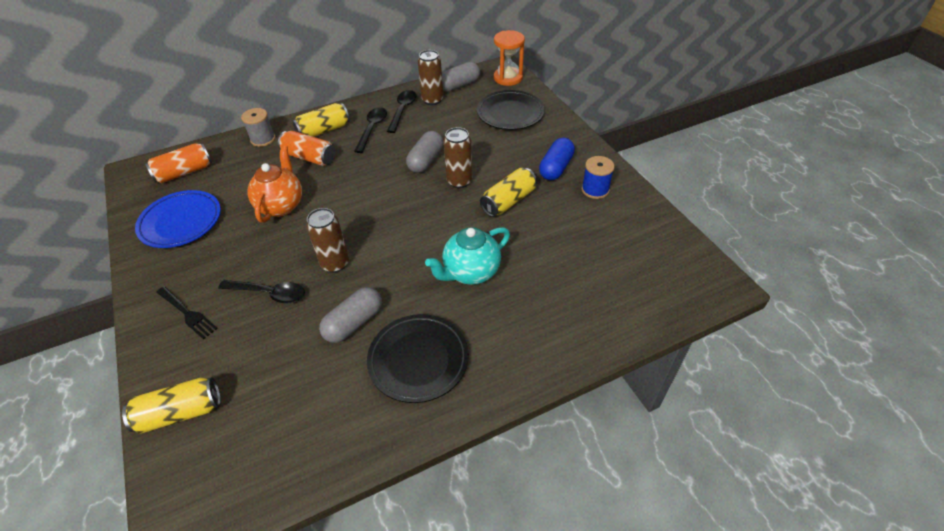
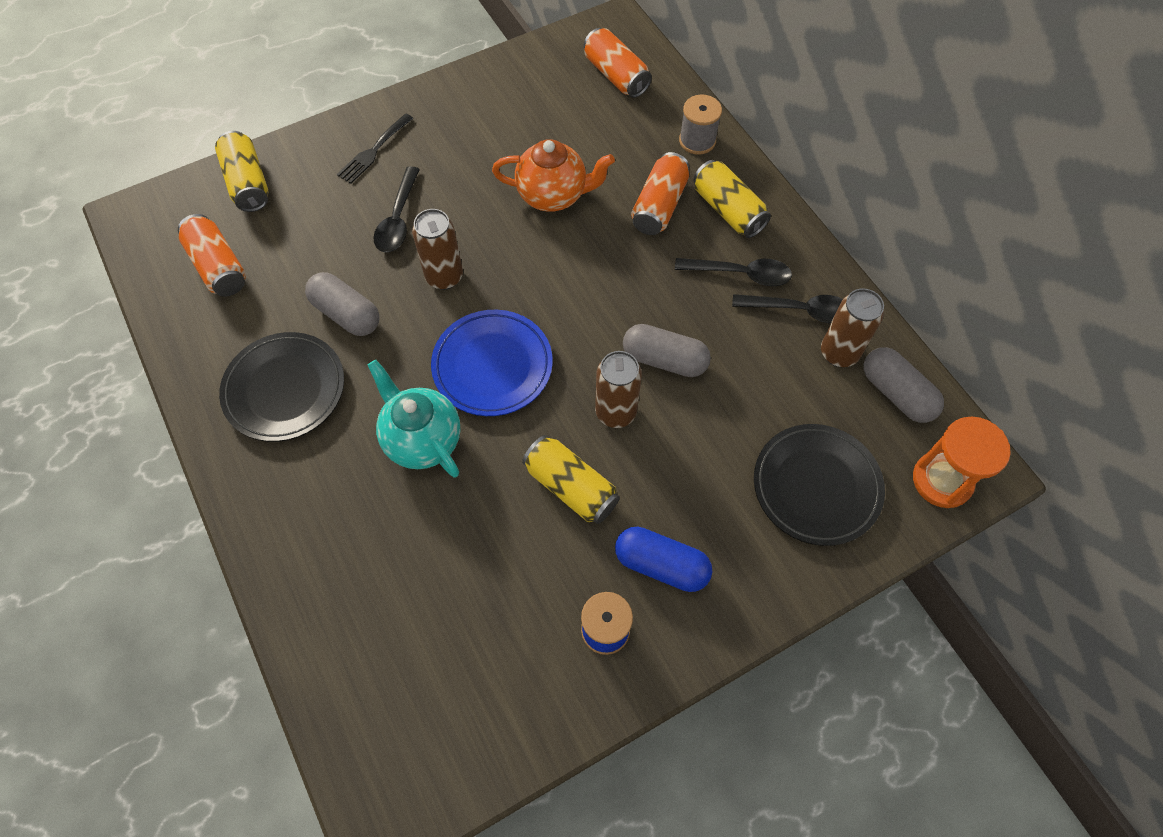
camera: 85 degrees right, 15 degrees up
(181, 222) = (520, 101): blue plate -> blue plate (492, 366)
(275, 427) = (218, 266): none -> orange can

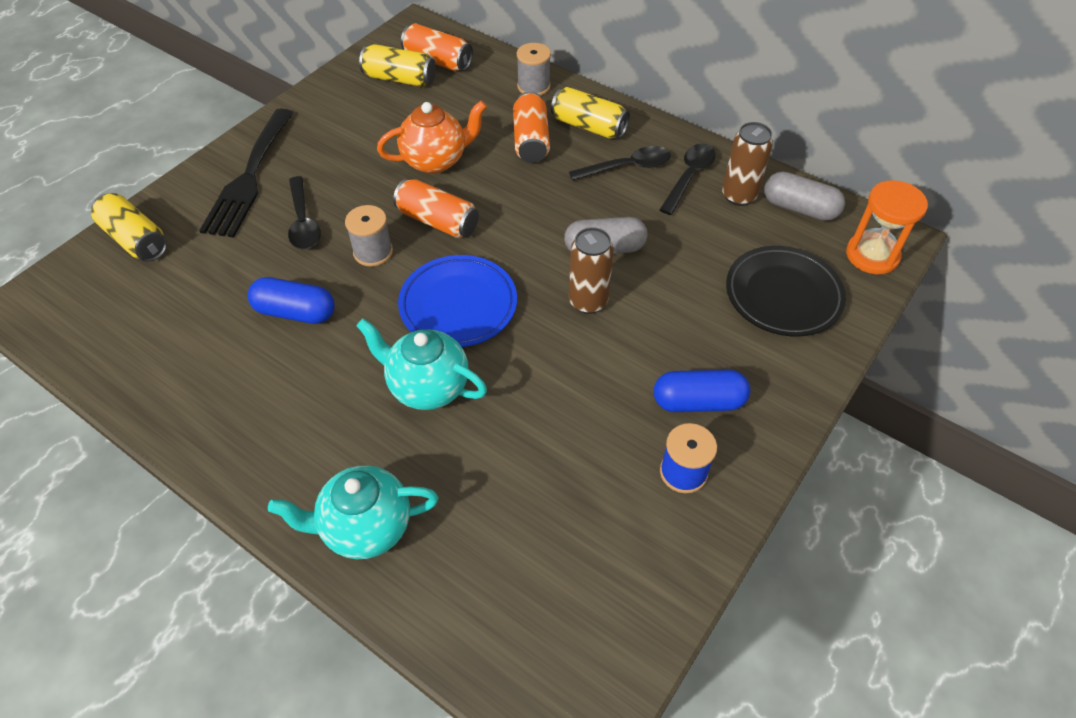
camera: 25 degrees left, 10 degrees down
(218, 266) = (141, 317): orange can -> orange can (437, 221)
(285, 390) = (268, 395): black plate -> none
(303, 553) = (365, 527): none -> turquoise teapot
(346, 314) = (295, 312): grey capsule -> blue capsule
(373, 151) = (249, 177): black fork -> black fork, size x1.85
(444, 277) = (373, 252): brown can -> grey spool
(571, 487) = (585, 373): yellow can -> yellow can (400, 79)
(799, 310) = (689, 177): black spoon -> black spoon turned 45 degrees counterclockwise

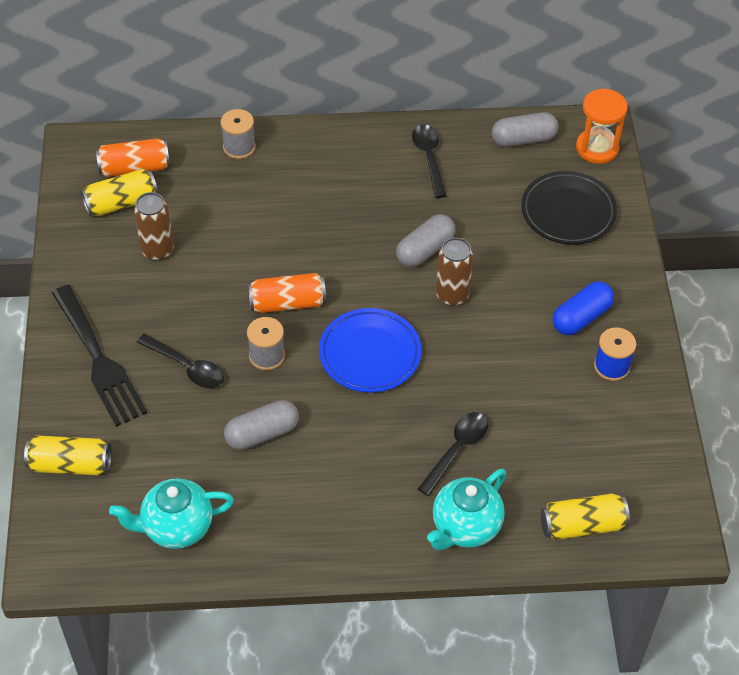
camera: 40 degrees left, 0 degrees up
(295, 312) = (262, 433): blue capsule -> grey capsule
(427, 387) = (409, 420): turquoise teapot -> turquoise teapot (176, 527)
(436, 161) = (232, 256): orange teapot -> none
(531, 140) = (286, 196): orange can -> none
(589, 126) = (317, 158): yellow can -> yellow can (582, 525)
(627, 167) = (378, 176): black spoon -> black spoon (456, 450)
(738, 196) = (476, 153): brown can -> brown can (157, 250)

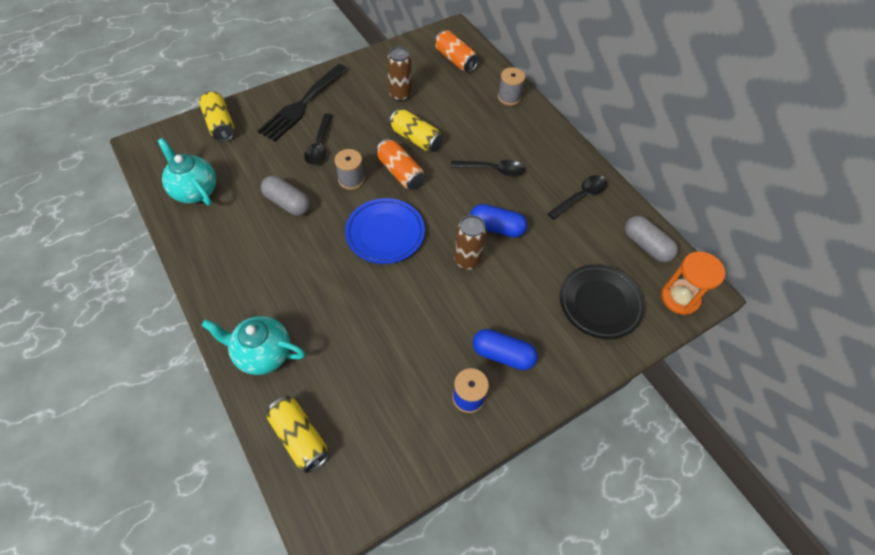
camera: 60 degrees right, 5 degrees up
(121, 203) = (425, 65): yellow can -> yellow can (416, 139)
(425, 250) = (496, 228): grey capsule -> blue capsule
(456, 450) = (329, 320): black spoon -> black spoon (492, 170)

